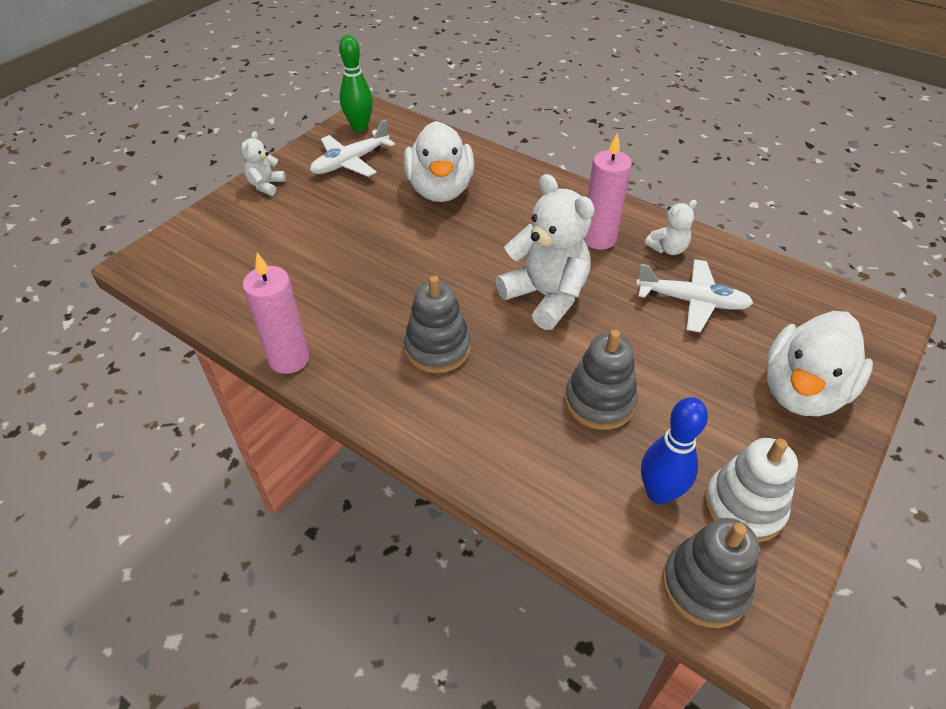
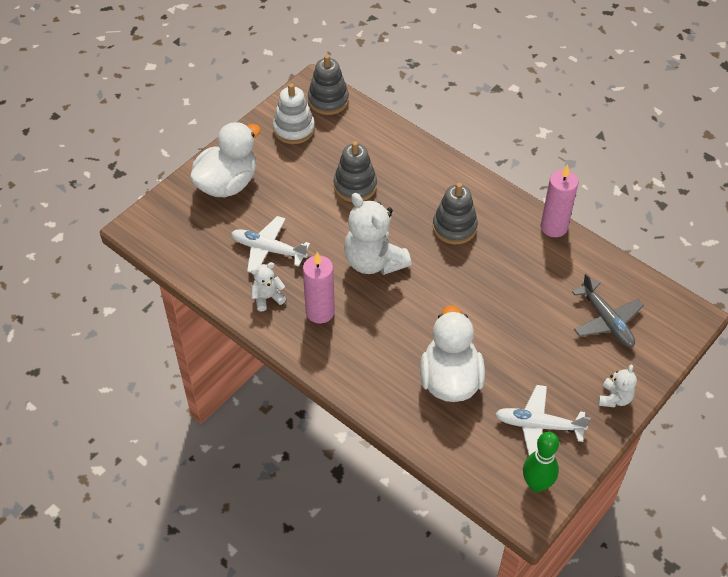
camera: 175 degrees left, 5 degrees up
(250, 251) = (606, 320): none -> grey plane
(350, 162) = (538, 425): white plane -> white plane turned 135 degrees counterclockwise
(659, 493) = (336, 138): blue bowling pin -> none

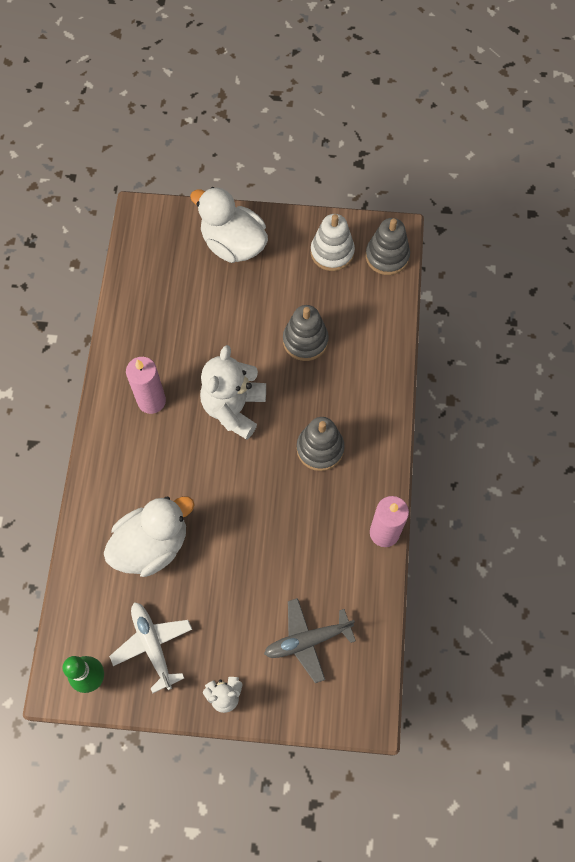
camera: 55 degrees right, 15 degrees up
(227, 183) = (233, 244): white duck -> white duck turned 150 degrees counterclockwise
(267, 298) = (138, 353): white teddy bear -> none
(268, 250) = (187, 321): white plane -> none
(606, 320) = (307, 640): grey plane -> grey plane turned 45 degrees clockwise

